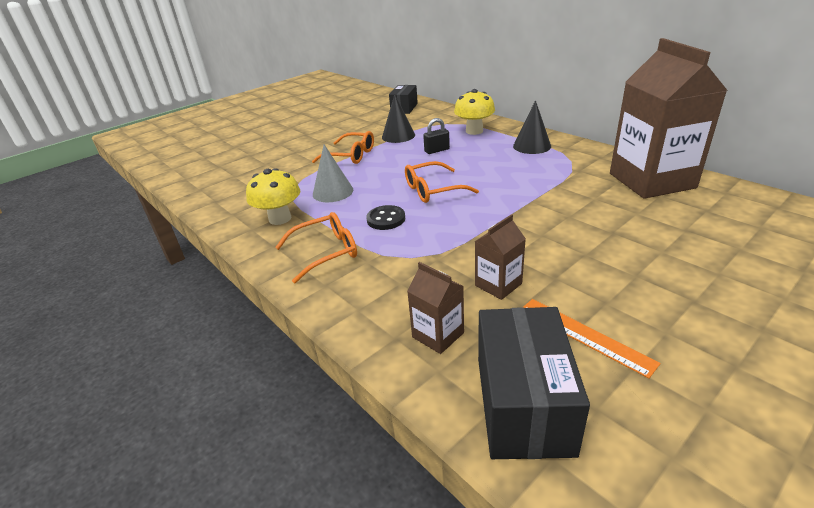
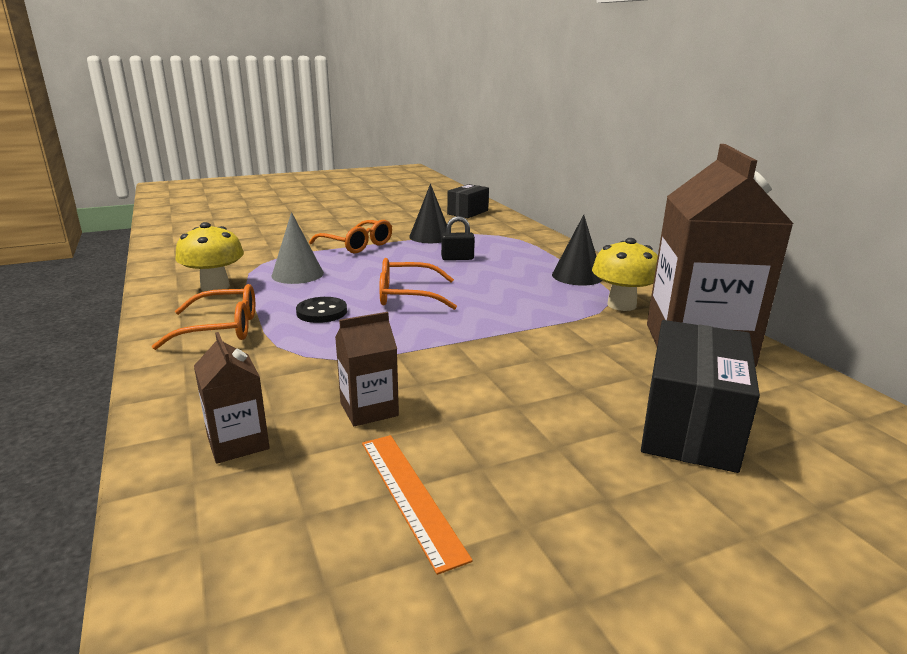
camera: 15 degrees right, 10 degrees down
(474, 131) = (523, 248): yellow mushroom -> yellow mushroom (621, 305)
(523, 404) = (243, 550): black box -> black box (689, 425)

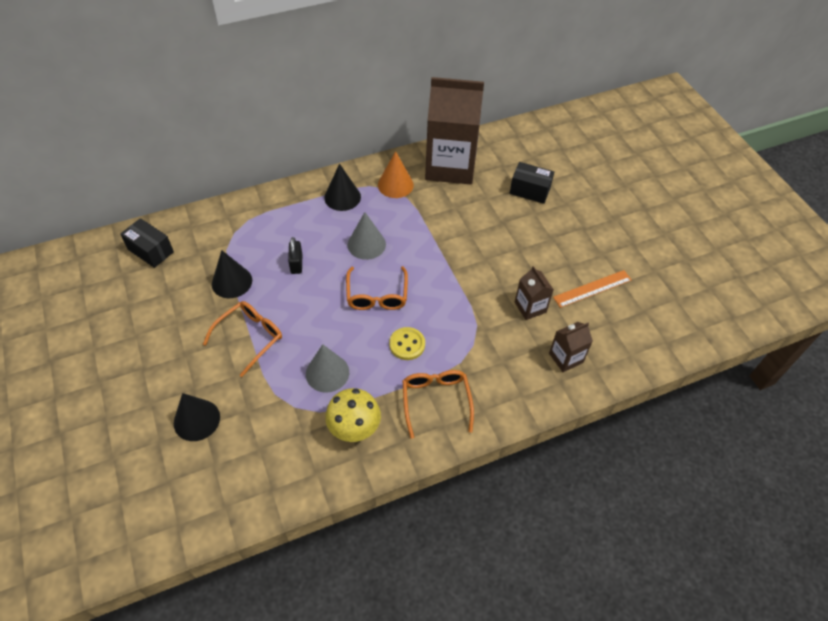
camera: 90 degrees left, 30 degrees up
(270, 233) = (196, 420): none -> black cone
(322, 312) = (407, 344): black button -> yellow button
(496, 289) = (366, 244): none -> grey cone
(621, 305) = (395, 185): yellow mushroom -> orange cone
(689, 425) = (529, 191): black box -> black box, size x0.63

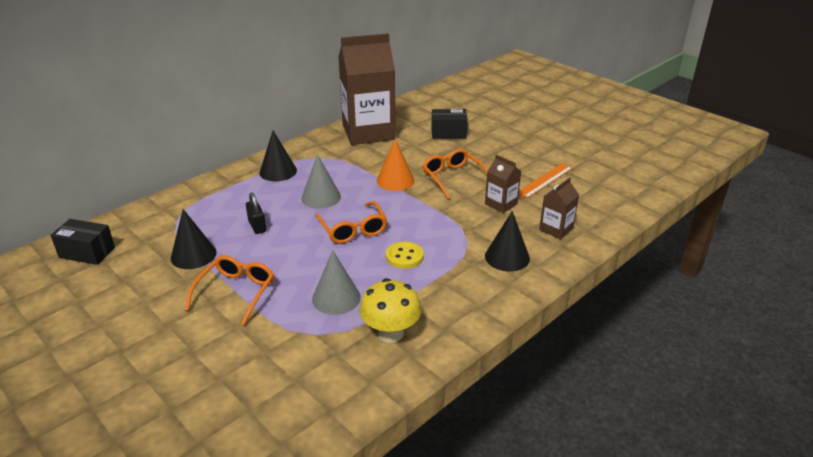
camera: 20 degrees left, 20 degrees down
(196, 420) = (208, 376): black cone -> black cone (507, 257)
(395, 185) = (325, 153): orange cone -> orange cone (395, 180)
(436, 401) = (459, 290): orange glasses -> orange glasses (453, 178)

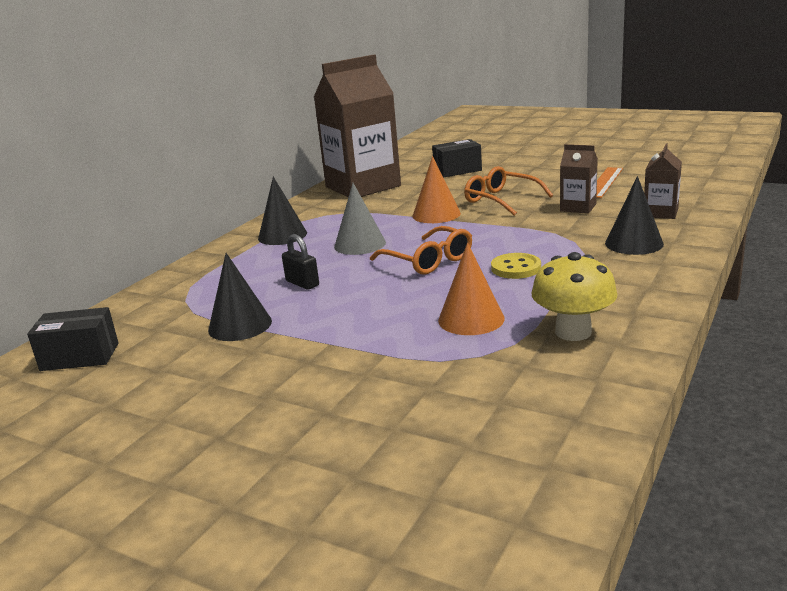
camera: 15 degrees left, 10 degrees down
(236, 293) = (333, 345): orange glasses -> none
(336, 298) = (471, 319): grey cone -> orange cone

